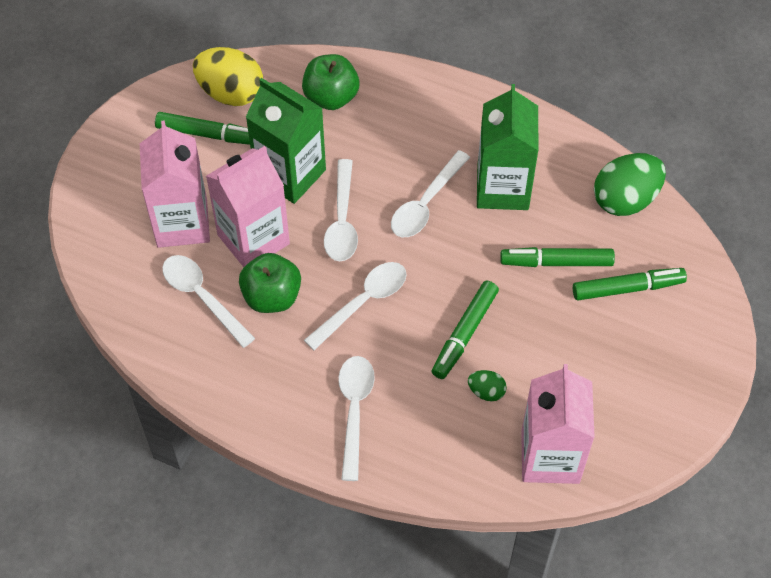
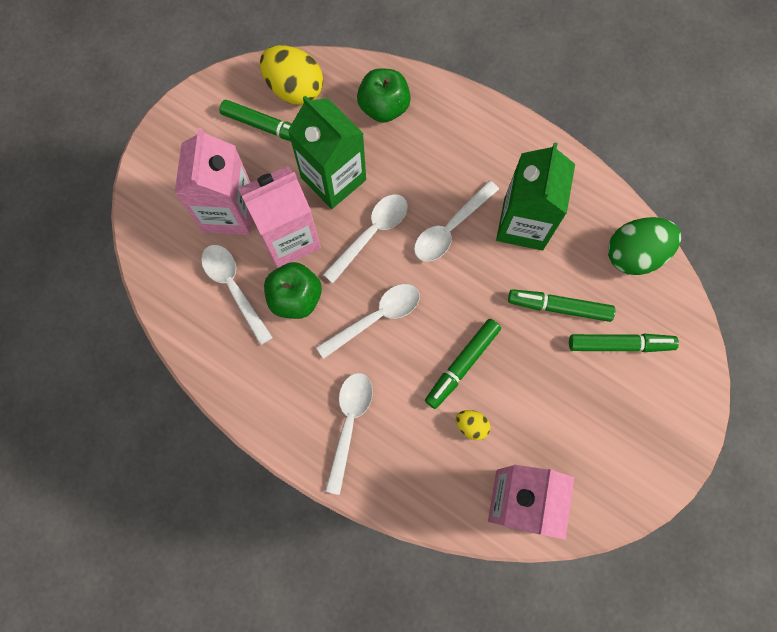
camera: 10 degrees right, 15 degrees up
(342, 221) = (371, 233): white spoon -> white spoon turned 150 degrees counterclockwise
(486, 391) = (471, 426): green egg -> yellow egg

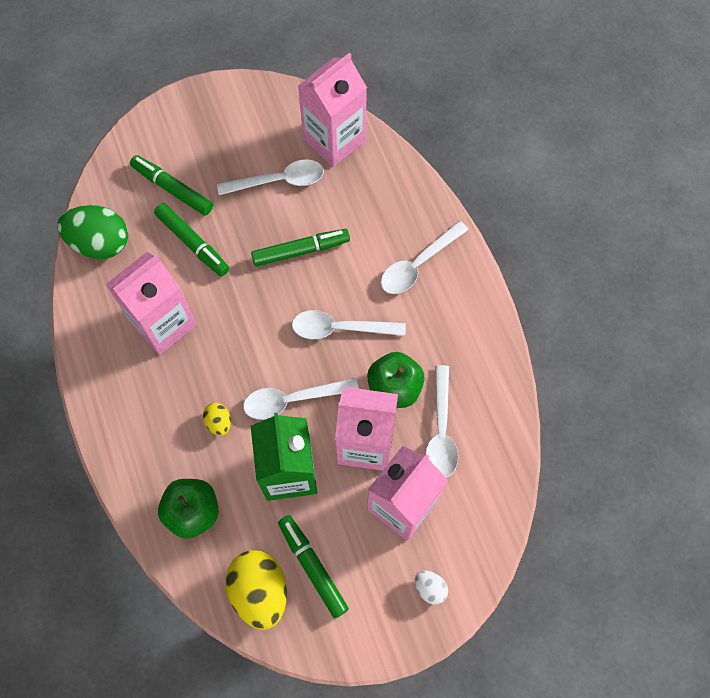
camera: 145 degrees left, 5 degrees down
(170, 167) = (430, 588): none -> white egg
(450, 228) = (225, 360): white spoon -> white spoon (279, 180)
(471, 426) = (328, 205): yellow egg -> yellow egg (219, 422)
(523, 224) = (163, 323): green carton -> pink carton

